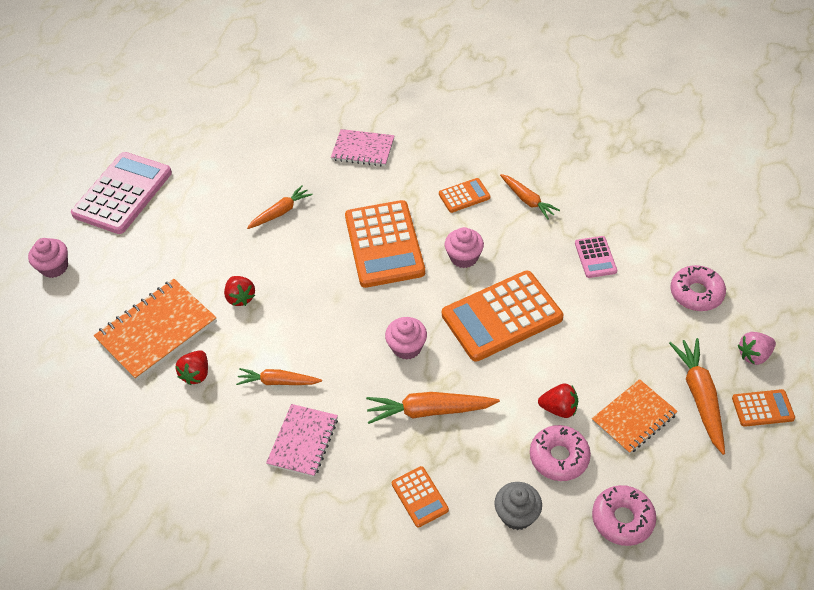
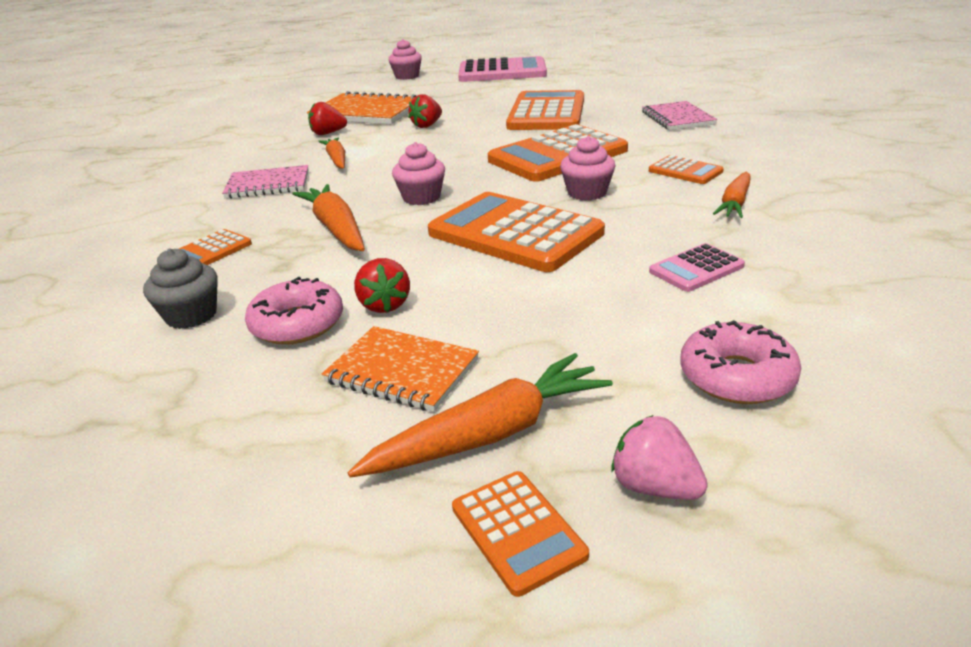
camera: 65 degrees right, 20 degrees down
(281, 212) = (547, 113): orange carrot -> orange calculator
(622, 519) = (193, 404): pink donut -> none

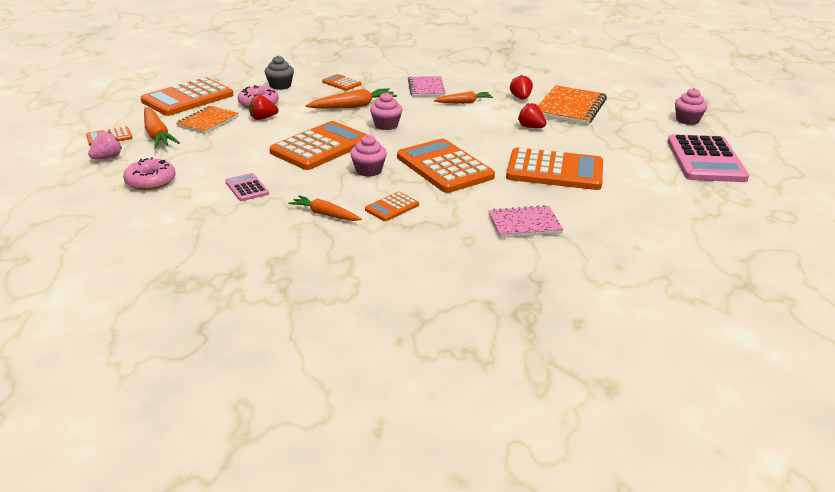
camera: 90 degrees right, 0 degrees up
(225, 444) = (187, 98): none -> orange calculator

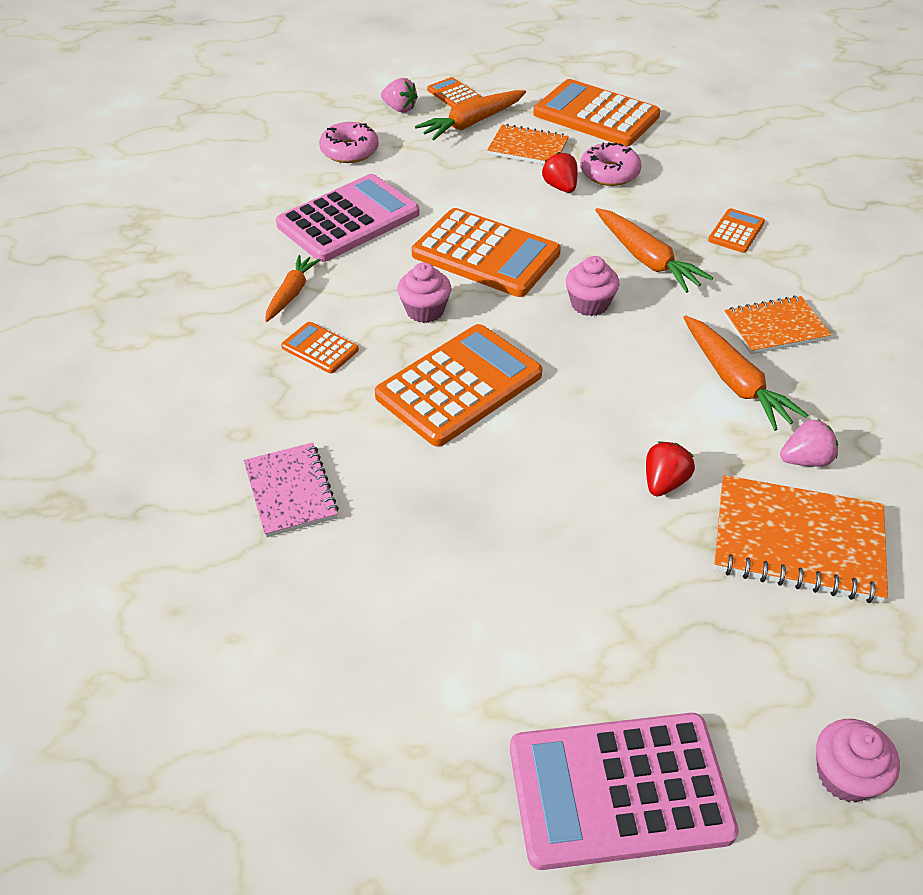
camera: 80 degrees right, 15 degrees up
(247, 188) = (348, 219): pink calculator -> pink calculator, size x2.11
(280, 86) = (687, 177): grey cupcake -> none
(426, 88) = (775, 328): pink notebook -> orange notebook
(464, 102) = (735, 382): orange carrot -> orange carrot, size x1.50
(520, 98) = (805, 460): red strawberry -> pink strawberry
(554, 171) = (486, 523): orange calculator -> none

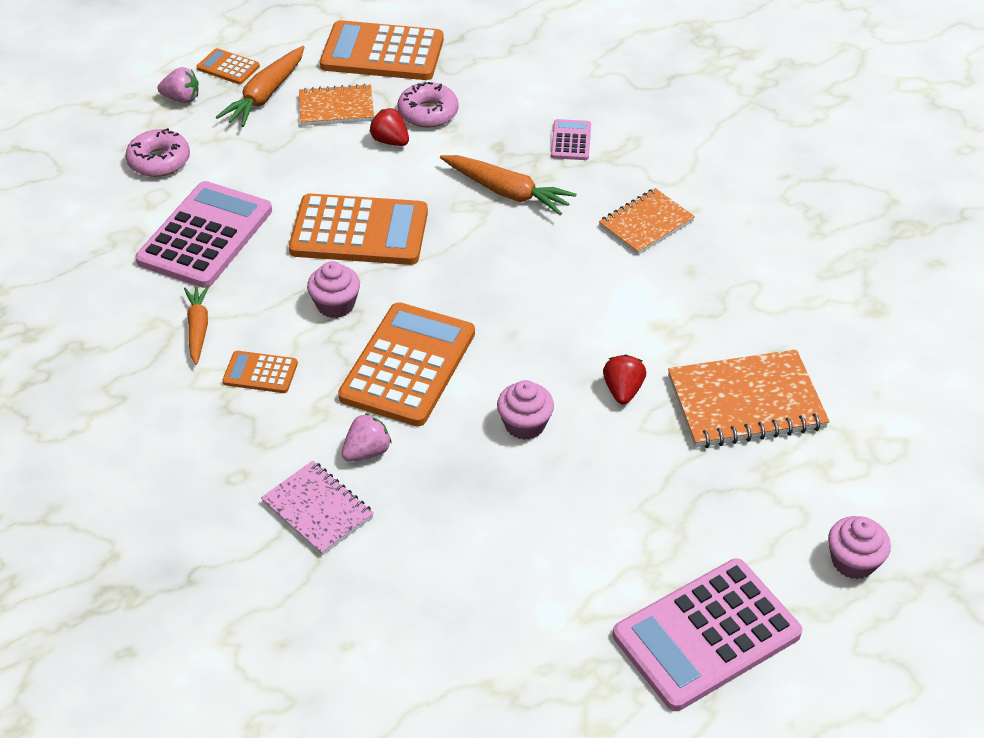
camera: 25 degrees left, 0 degrees up
(589, 304) = (479, 251): pink cupcake -> pink cupcake (524, 424)
(735, 382) = (636, 284): orange carrot -> none
(736, 231) = (571, 141): orange calculator -> pink calculator
(805, 460) = (721, 333): pink strawberry -> pink strawberry (367, 452)

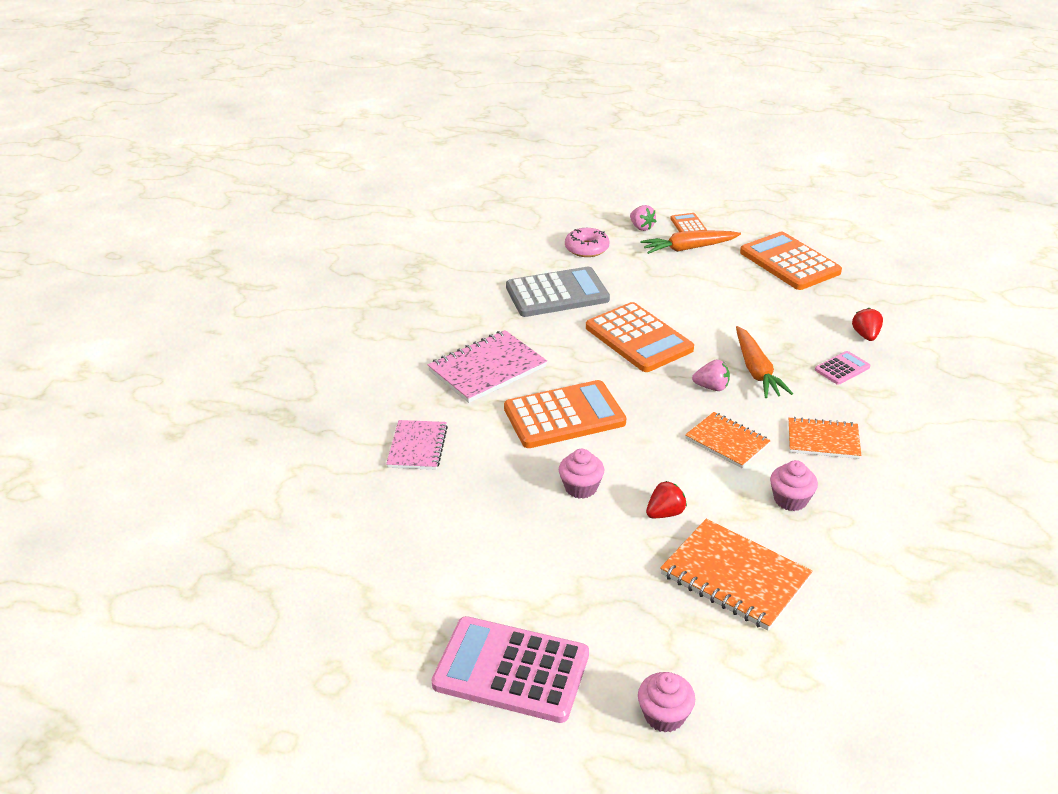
camera: 50 degrees right, 10 degrees down
(198, 328) = (490, 331): orange carrot -> none
(205, 236) = (557, 294): pink calculator -> grey calculator
(260, 373) = (487, 369): orange calculator -> pink notebook
(335, 305) = (572, 364): pink cupcake -> pink cupcake (790, 500)
(336, 108) = (719, 274): orange notebook -> orange notebook (727, 442)
(367, 452) = (480, 439): pink strawberry -> pink strawberry (711, 387)
(390, 141) = (725, 307): red strawberry -> red strawberry (865, 335)
(428, 113) = (770, 305): pink donut -> none

